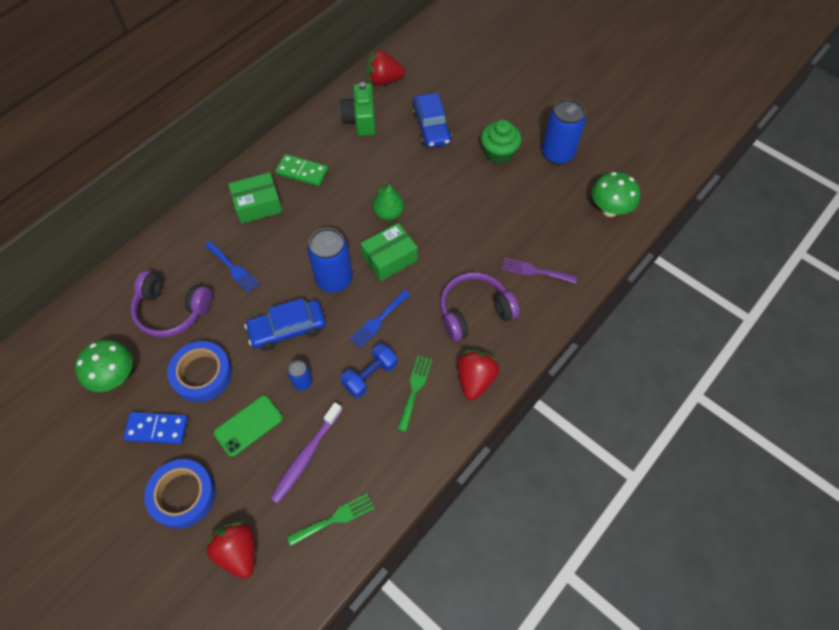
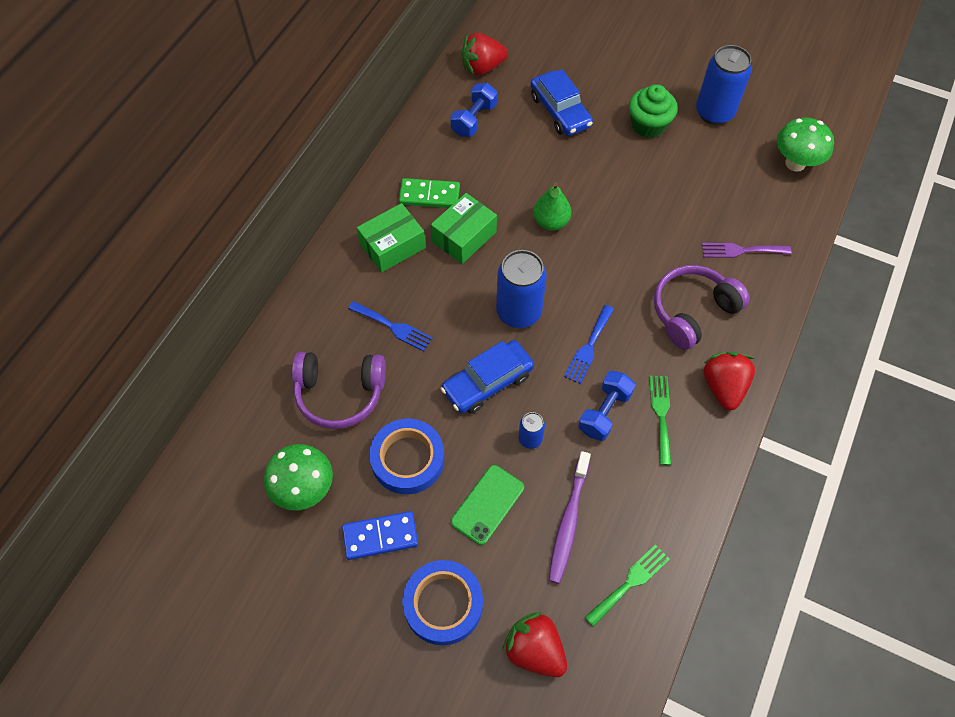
camera: 15 degrees left, 0 degrees up
(360, 120) = (474, 119): green camera -> blue dumbbell
(389, 258) = (573, 273): green box -> green box (464, 236)

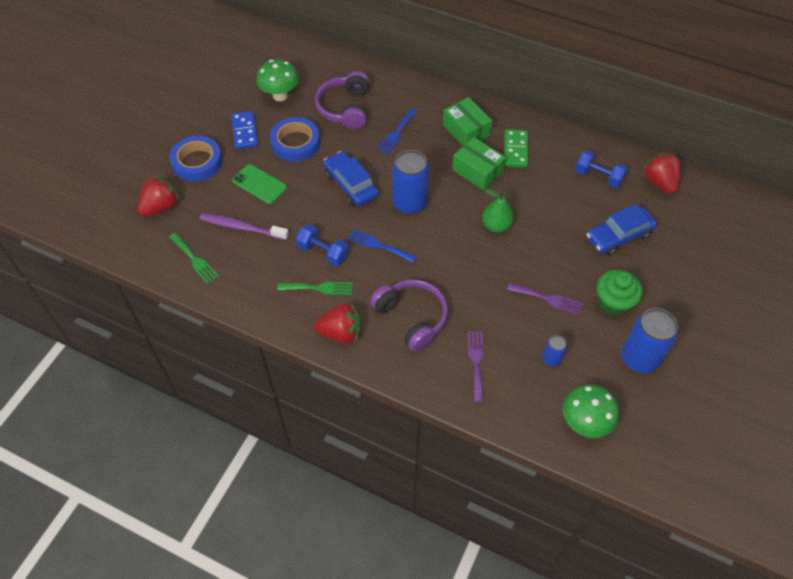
camera: 90 degrees right, 5 degrees down
(530, 439) = (305, 208): blue can -> blue can (551, 359)
(651, 180) = (548, 299): none -> purple fork

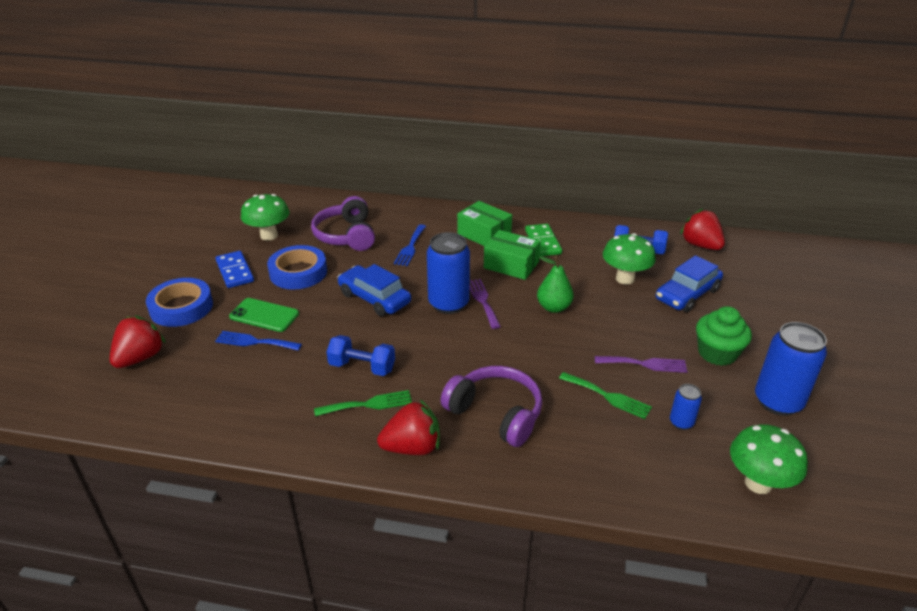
camera: 15 degrees left, 20 degrees down
(194, 260) = (195, 404): green fork -> green fork (608, 396)
(242, 227) = (252, 360): purple toothbrush -> none
(379, 245) = (427, 348): blue fork -> blue fork (254, 342)
(476, 362) = (595, 444): purple fork -> purple fork (483, 301)
(571, 207) = (625, 279): none -> green mushroom

